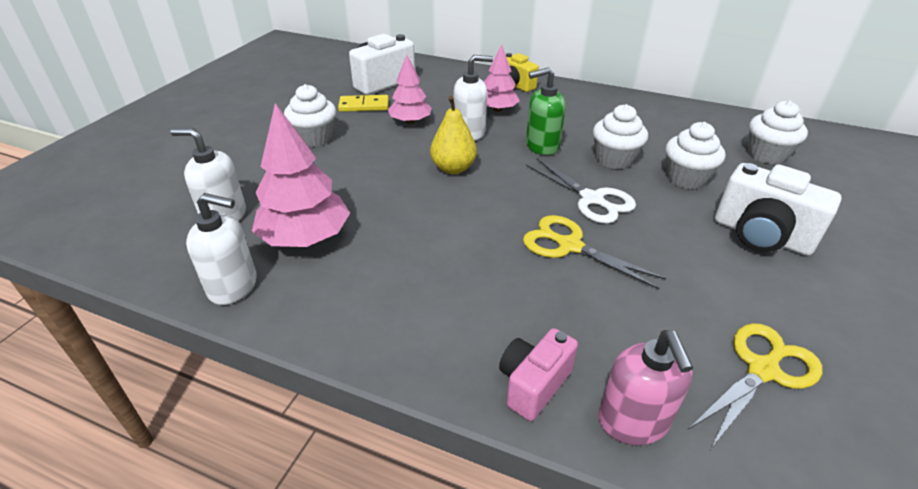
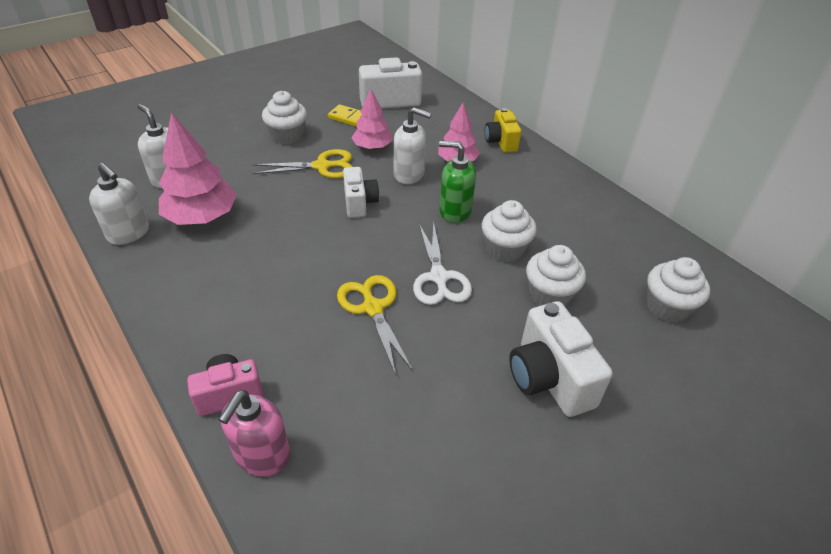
camera: 30 degrees right, 5 degrees up
(453, 168) = (359, 203): yellow pear -> white camera
(763, 370) = (399, 479): yellow scissors -> yellow scissors (322, 166)

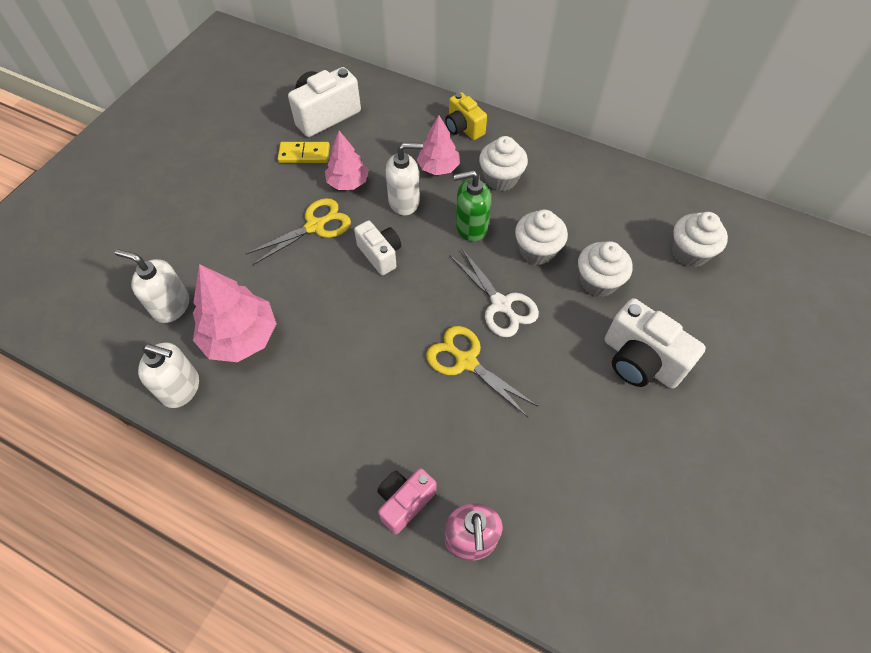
camera: 25 degrees left, 15 degrees up
(287, 136) = (253, 202): white cupcake -> white cupcake (500, 178)

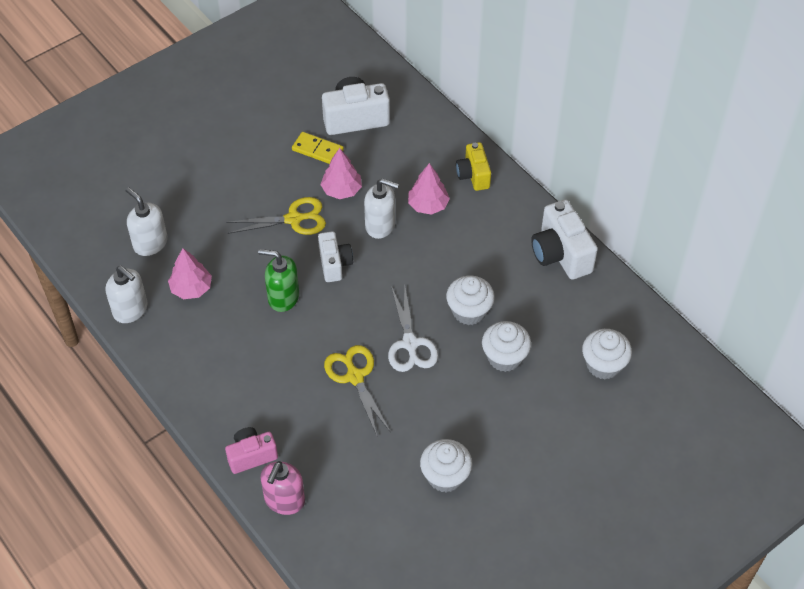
camera: 25 degrees right, 5 degrees down
(240, 337) = (191, 288): pink tree -> pink tree, size x0.63
(471, 227) = (424, 269): green soap dispenser -> green soap dispenser (283, 297)
(500, 178) = (477, 236): white cupcake -> white cupcake (445, 476)
(640, 361) = (496, 433): white camera -> white camera (560, 254)

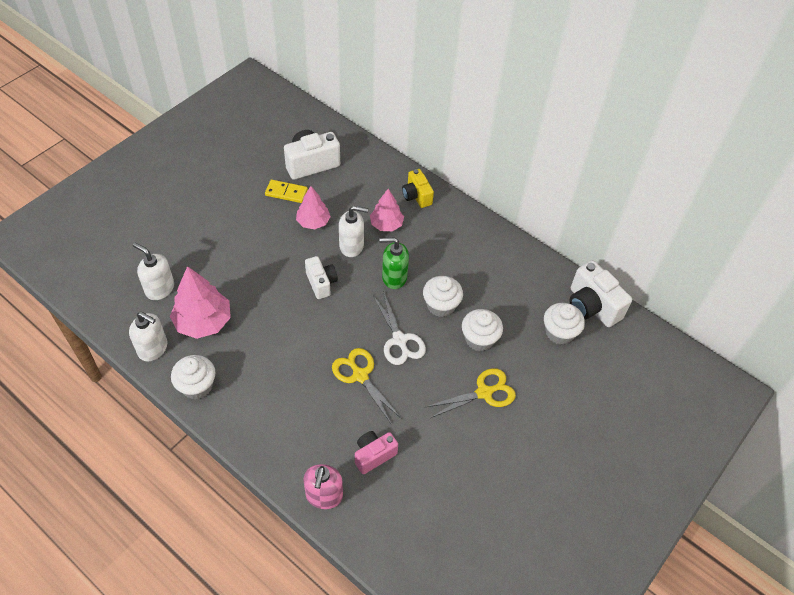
camera: 15 degrees left, 0 degrees up
(191, 288) = (203, 322): pink tree -> pink tree, size x1.58
(251, 456) = (286, 461): pink camera -> pink camera (374, 455)
(283, 297) = (284, 317): green soap dispenser -> green soap dispenser (394, 277)
(294, 219) = (279, 251): yellow scissors -> yellow scissors (484, 392)
(445, 476) = (456, 449): white cupcake -> white cupcake (197, 386)
(560, 254) = (501, 248): white camera -> white camera (592, 306)

